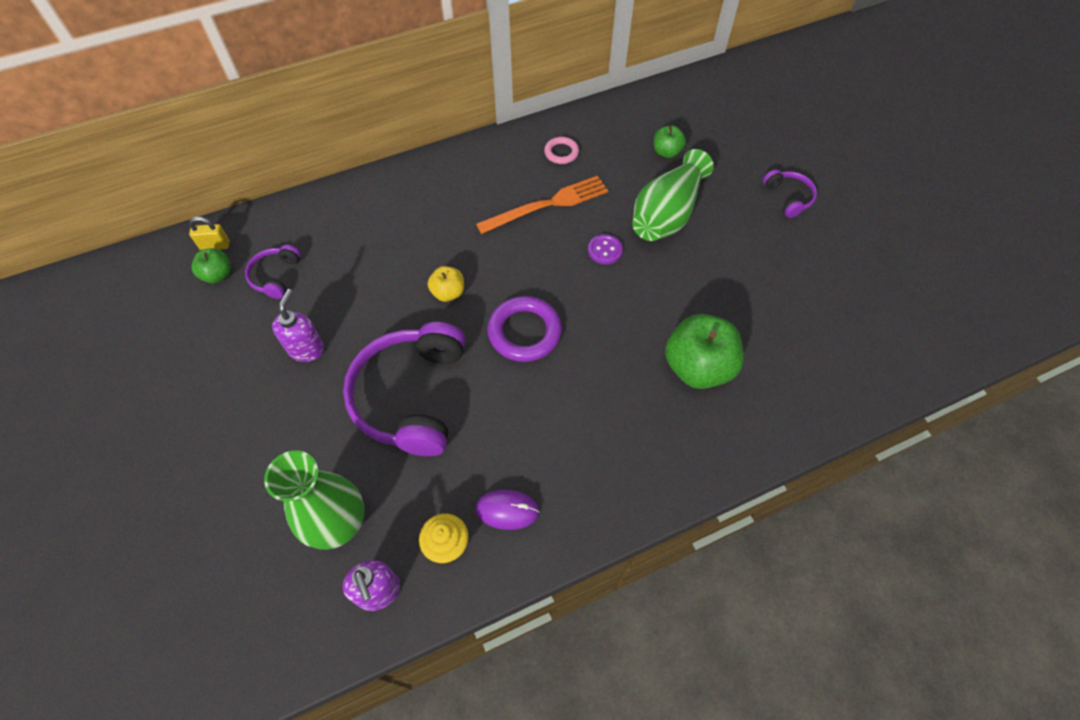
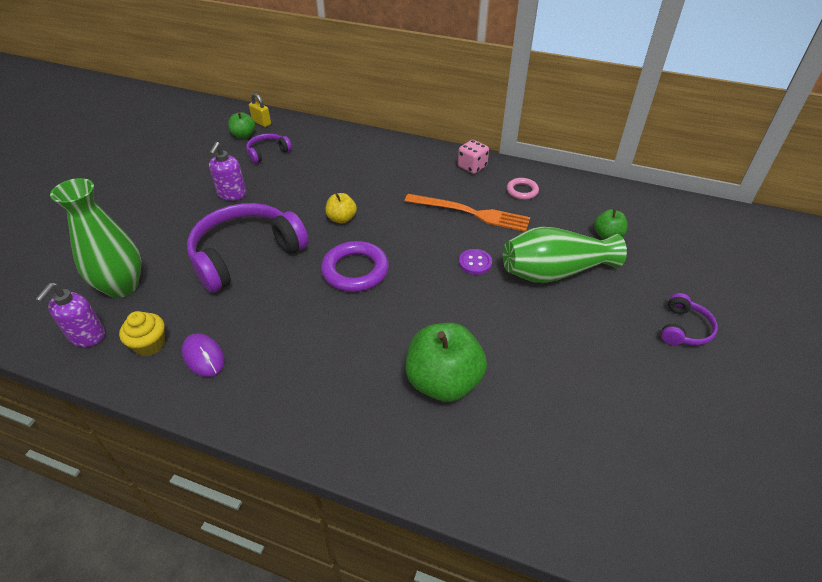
camera: 45 degrees right, 15 degrees down
(306, 349) = (232, 194): purple soap dispenser -> purple soap dispenser turned 135 degrees clockwise
(493, 155) = (472, 167): none -> pink dice

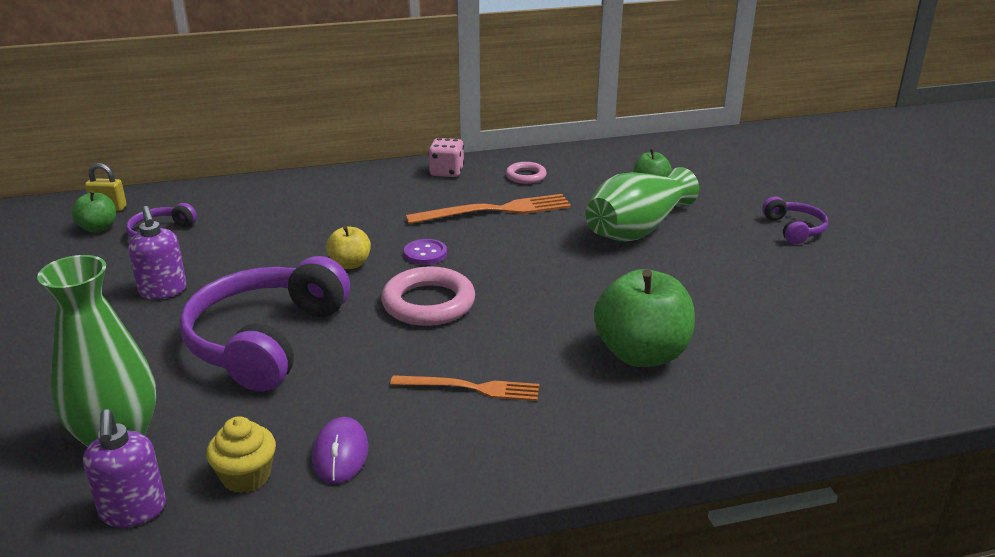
camera: 35 degrees left, 15 degrees down
(204, 357) = (340, 454): purple mouse -> purple mouse turned 75 degrees clockwise
(314, 349) = (471, 388): none -> orange fork
(355, 270) = (428, 303): purple ring -> pink ring
(475, 263) = (552, 249): purple button -> purple button (425, 254)

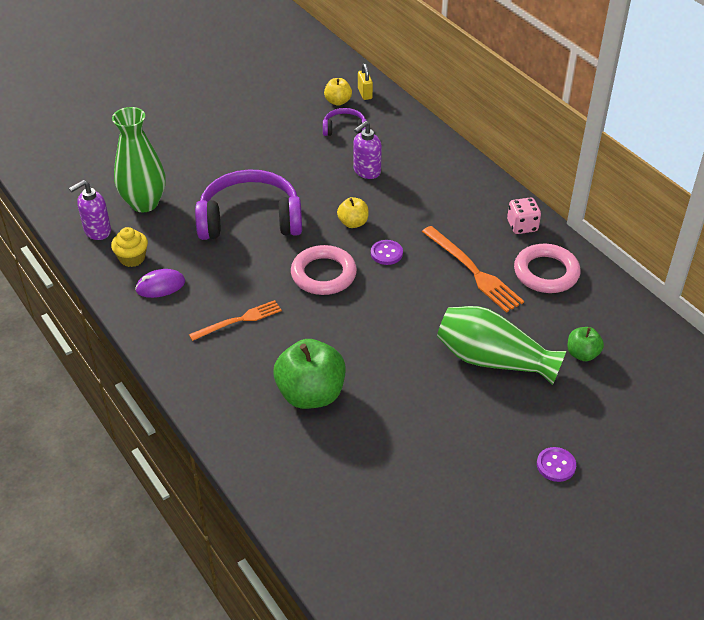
camera: 70 degrees right, 15 degrees up
(98, 228) = (338, 101): green apple -> yellow apple
(163, 291) = (281, 158): purple soap dispenser -> purple soap dispenser (366, 171)
(471, 388) = (239, 320): orange fork -> orange fork turned 105 degrees counterclockwise
(526, 176) = (546, 272): pink ring -> pink ring, size x1.80
(794, 229) = (556, 465): purple headphones -> purple button

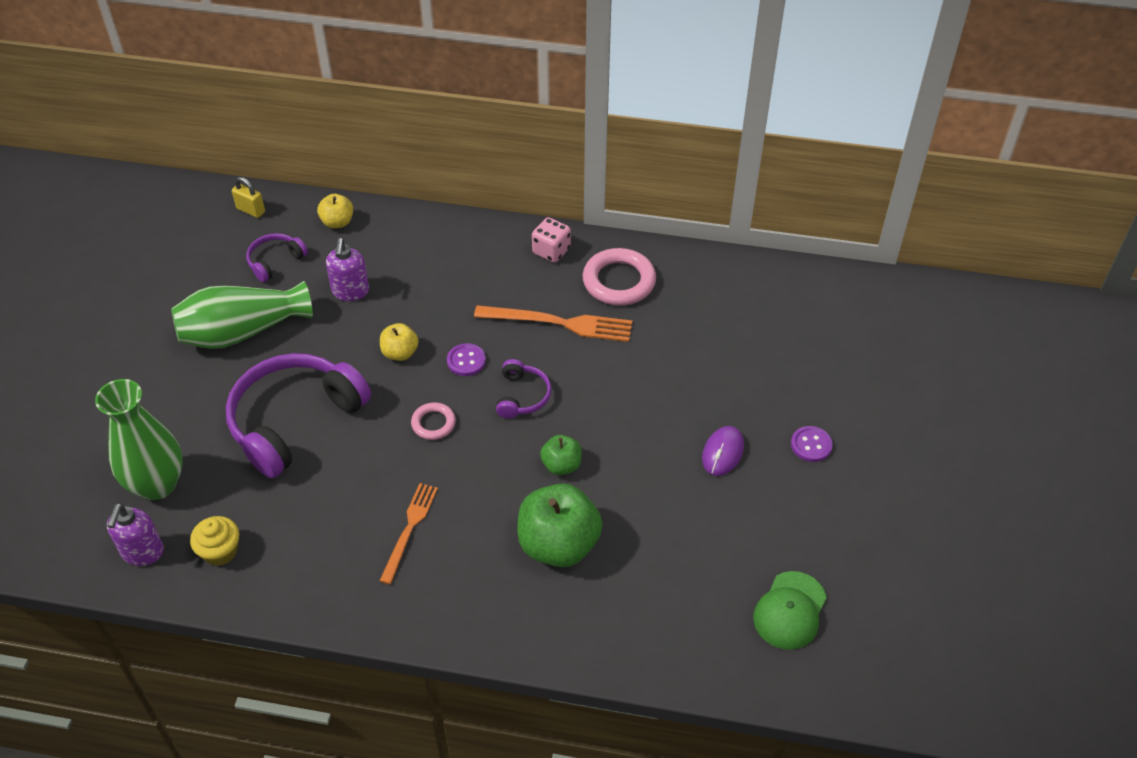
camera: 45 degrees left, 5 degrees up
(160, 286) = (288, 556): purple mouse -> purple mouse (722, 453)
(323, 274) = (433, 423): pink ring -> pink ring, size x0.55
(338, 101) = (233, 236): yellow apple -> yellow apple (337, 222)
(395, 296) = (522, 396): none -> purple headphones
(406, 551) = (790, 611): none -> green cap
(493, 360) = (667, 393): green vase -> green vase (242, 331)
(582, 354) = (725, 334): green apple -> green apple (561, 465)

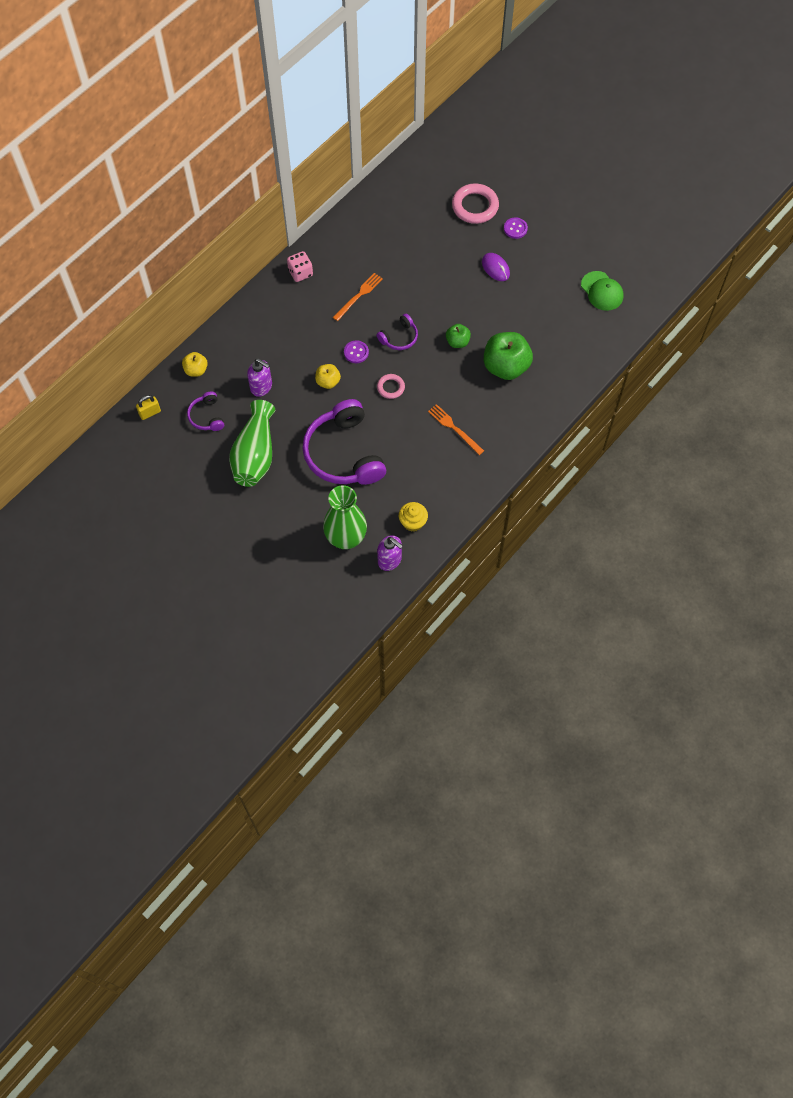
camera: 60 degrees left, 15 degrees up
(522, 396) = (399, 337): purple headphones -> purple headphones turned 105 degrees clockwise
(559, 323) = (359, 295): orange fork -> orange fork, size x0.66
(619, 281) = (347, 252): pink ring -> pink ring (475, 206)

